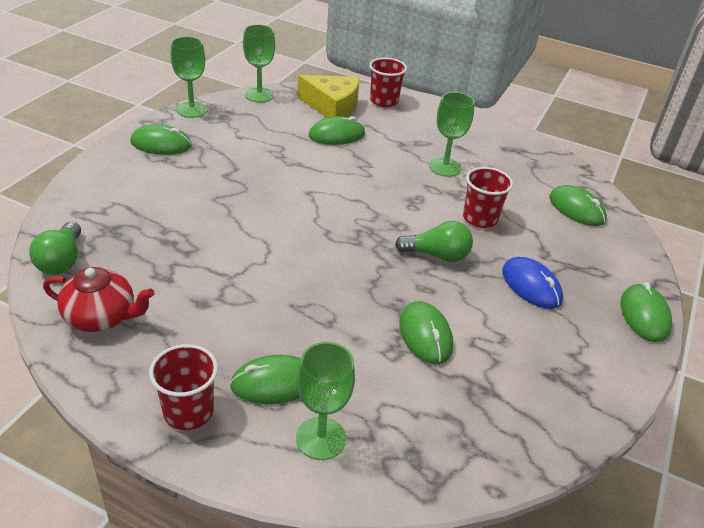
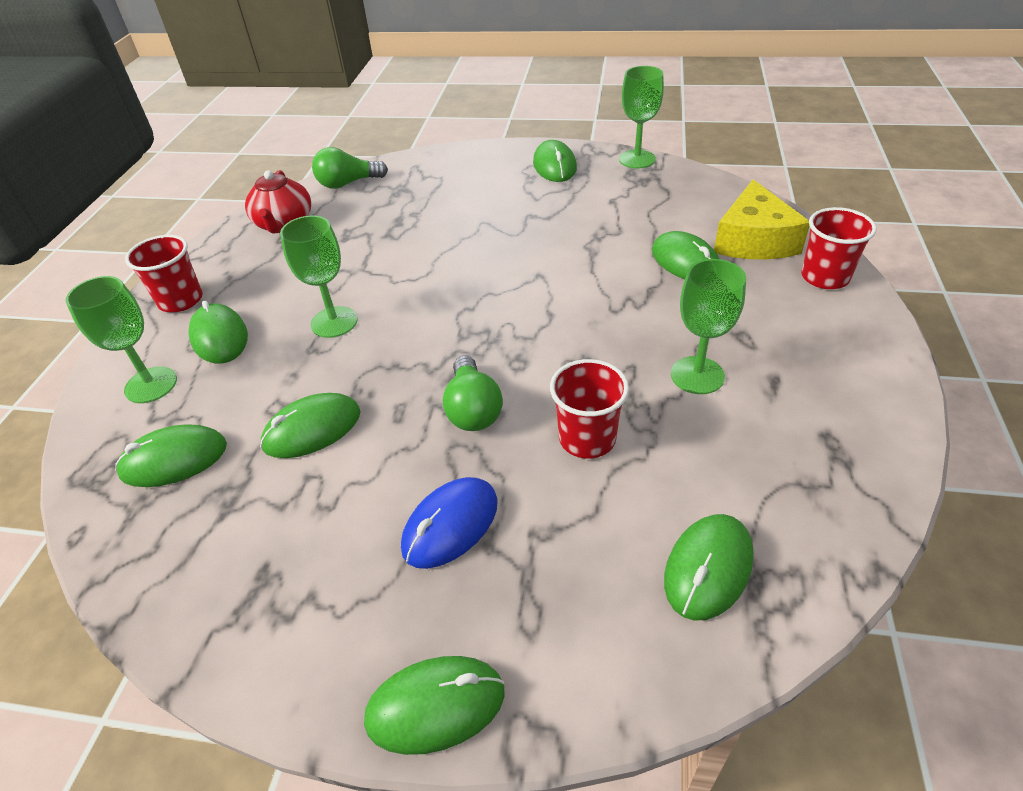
camera: 80 degrees right, 5 degrees up
(259, 95) = (718, 185): green goblet -> green goblet (334, 322)
(428, 422) = (174, 459): none -> green mouse

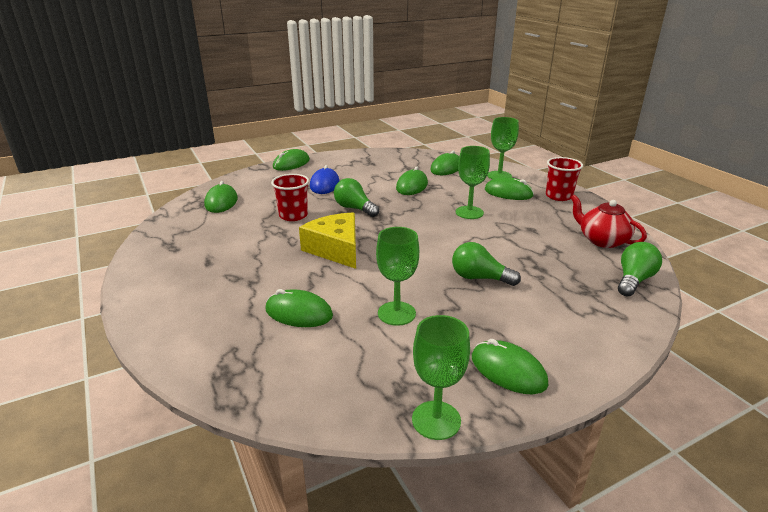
camera: 140 degrees right, 15 degrees down
(469, 232) = (479, 278): none -> green light bulb
(697, 375) = (253, 251): green goblet -> green goblet (396, 313)
(753, 240) = (250, 353): yellow cheese -> yellow cheese (336, 249)
(825, 277) = (180, 339): red cup -> none

